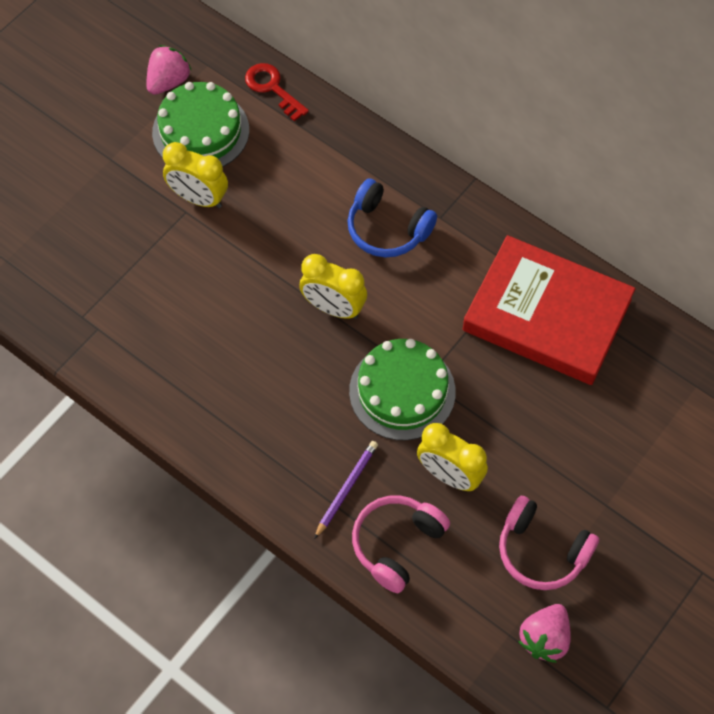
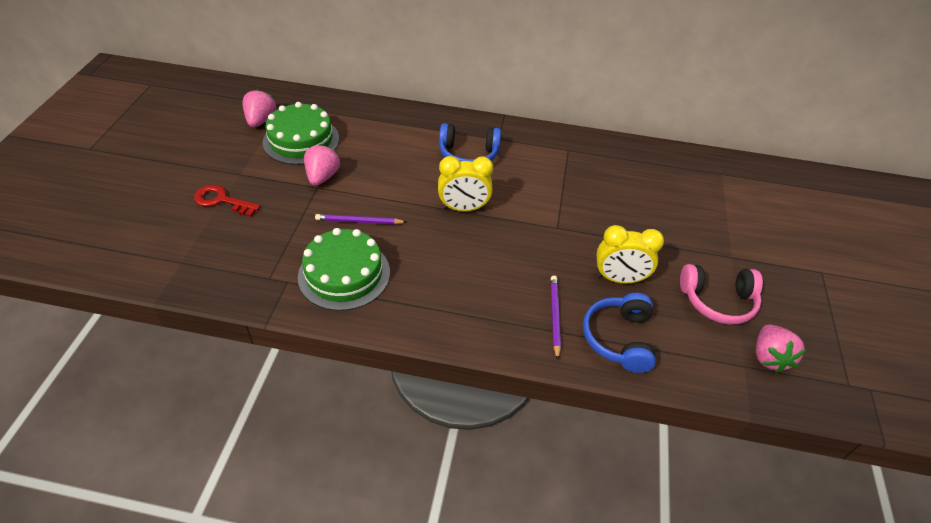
camera: 30 degrees left, 15 degrees down
(198, 198) = (322, 177): yellow clock -> pink strawberry
(208, 280) = (359, 221): none -> purple pencil
(272, 88) = (339, 105): red key -> red key (222, 200)
(396, 544) = (619, 338): pink headphones -> blue headphones
(402, 391) = (547, 240): green cake -> green cake (344, 274)
(547, 315) = (604, 167): red book -> none

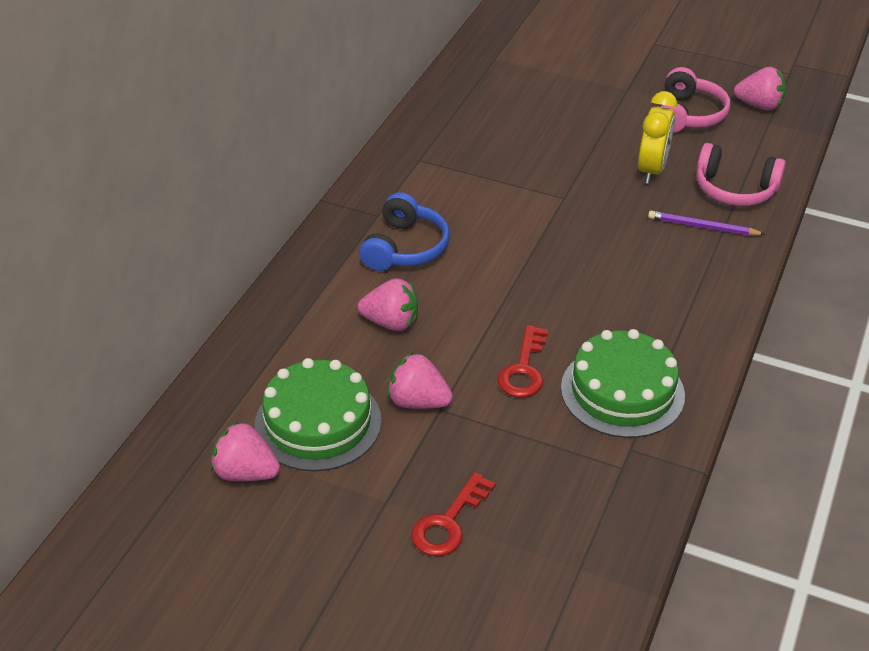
camera: 75 degrees left, 5 degrees down
(359, 221) = (524, 369): purple pencil -> red key
(393, 157) = (391, 322): none -> pink strawberry
(463, 208) = (516, 268): yellow clock -> none
(619, 338) = (734, 189): blue headphones -> pink headphones

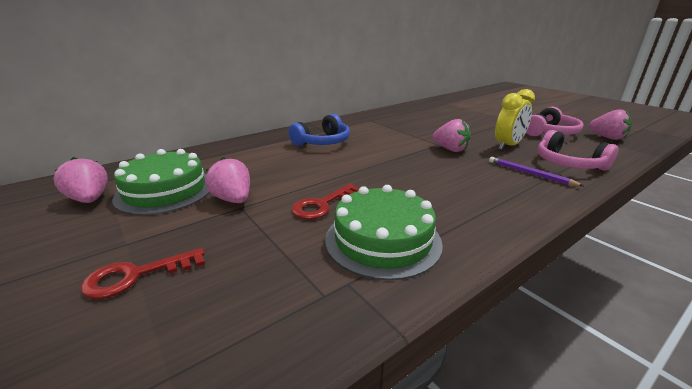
camera: 30 degrees right, 15 degrees down
(391, 322) = (273, 164): pink strawberry -> pink strawberry (450, 149)

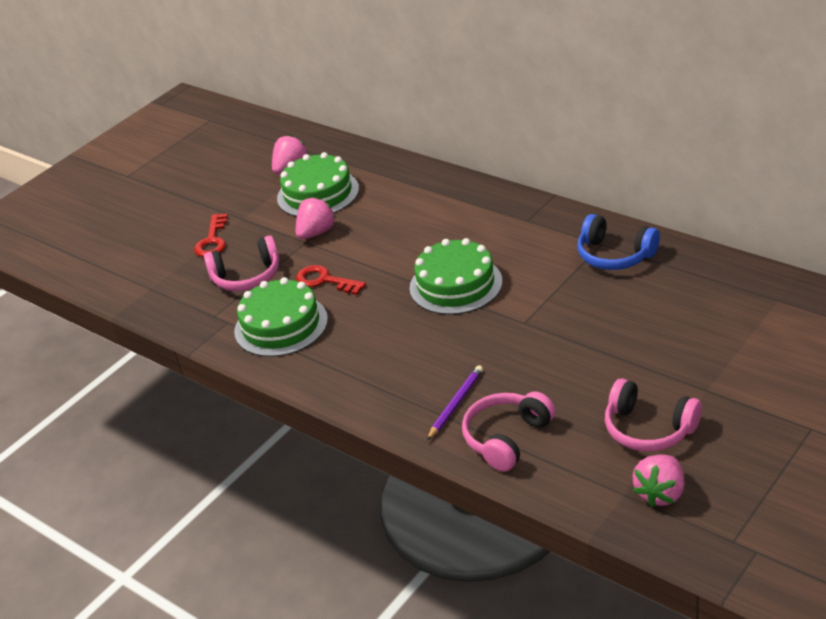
camera: 80 degrees right, 10 degrees up
(136, 276) = (212, 240): red key -> red key turned 135 degrees counterclockwise
(261, 254) = (247, 276): none -> pink headphones
(322, 142) = (481, 232): blue headphones -> blue headphones (614, 255)
(379, 156) = (456, 284): none -> green cake
(450, 149) = (509, 335): pink strawberry -> none
(508, 146) = (553, 385): yellow clock -> none

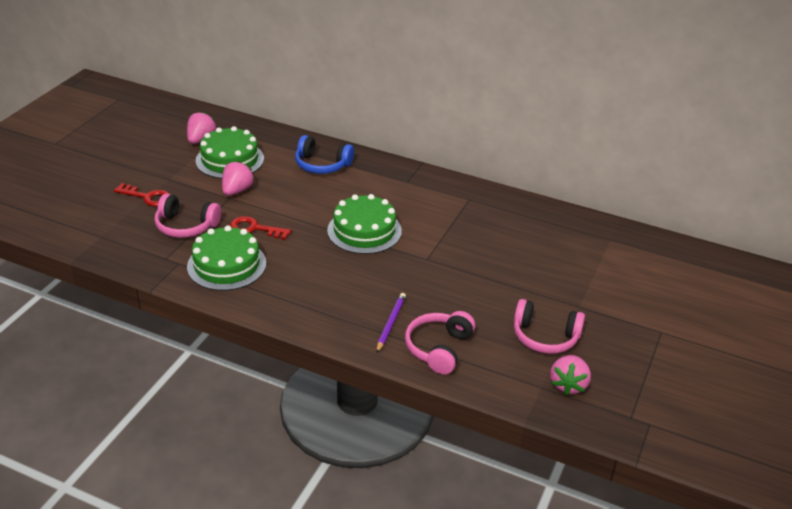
camera: 20 degrees left, 0 degrees up
(212, 240) = (147, 197): red key -> red key turned 60 degrees counterclockwise
(247, 276) = (186, 226): pink headphones -> pink headphones turned 45 degrees clockwise
(614, 255) = (482, 208): blue headphones -> blue headphones (322, 165)

